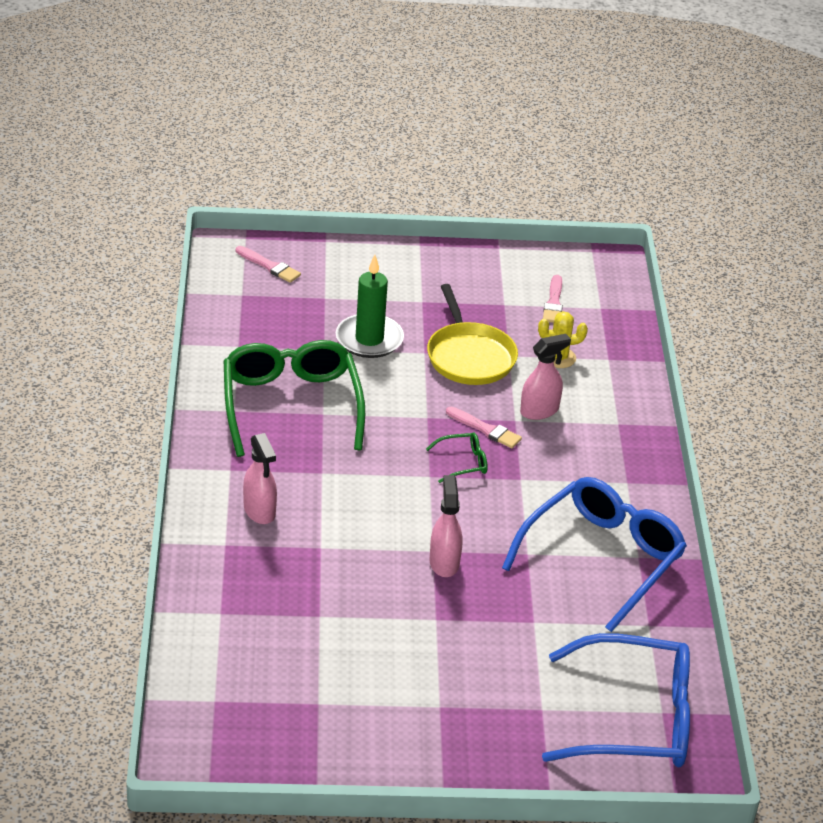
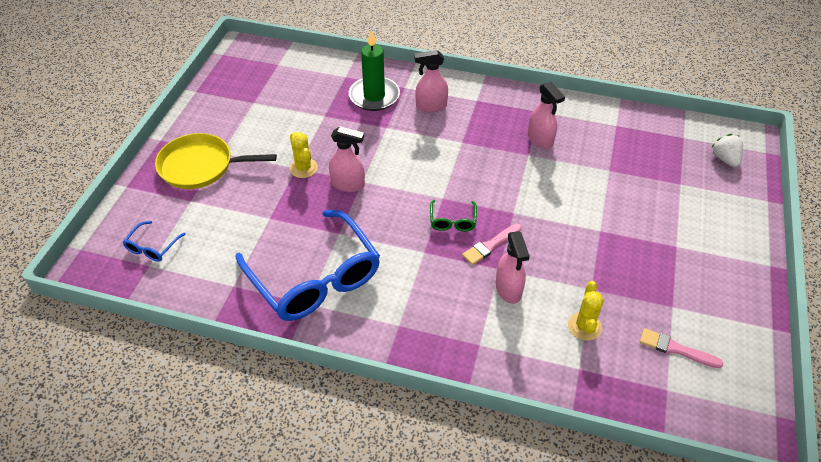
camera: 110 degrees right, 10 degrees up
(269, 266) = (725, 159): pink brush -> white strawberry
(291, 406) = (540, 140): green glasses -> pink spray bottle
(369, 339) = (620, 199): green candle -> green candle (374, 96)
(433, 612) = (303, 168): none -> yellow cactus
(469, 356) = (592, 259): yellow pan -> yellow pan (200, 166)
(634, 719) = (152, 247): blue glasses -> blue glasses, size x0.41

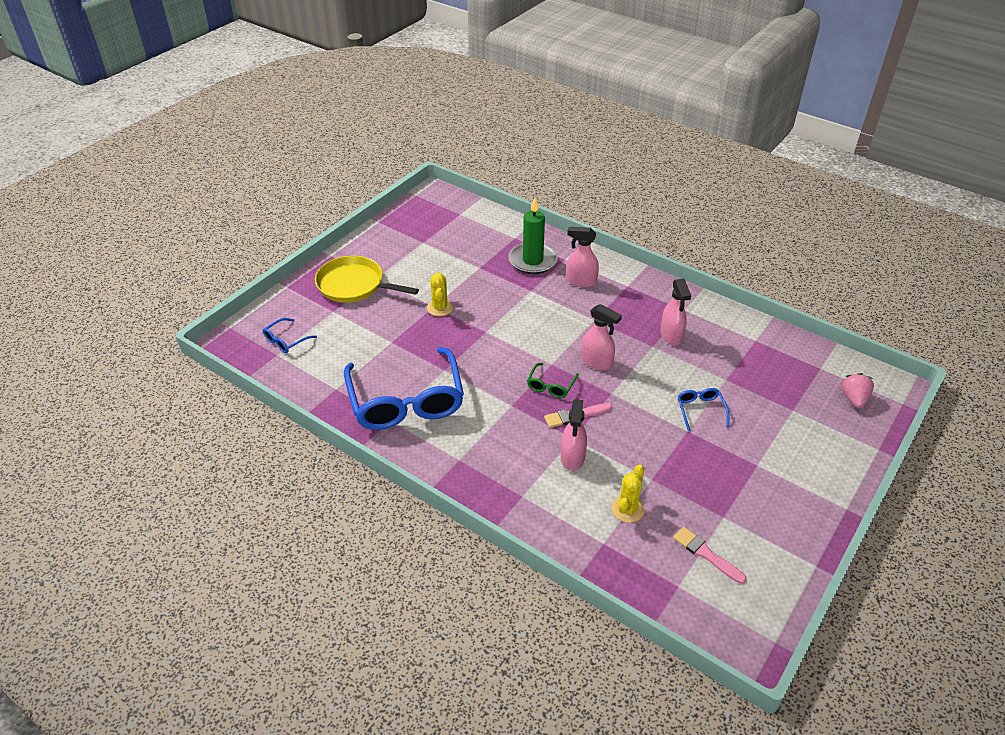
camera: 20 degrees right, 5 degrees down
(348, 184) = (472, 331): pink spray bottle -> pink spray bottle (597, 362)
(602, 207) = (700, 410): none -> blue glasses
(725, 159) = (854, 399): white strawberry -> pink strawberry

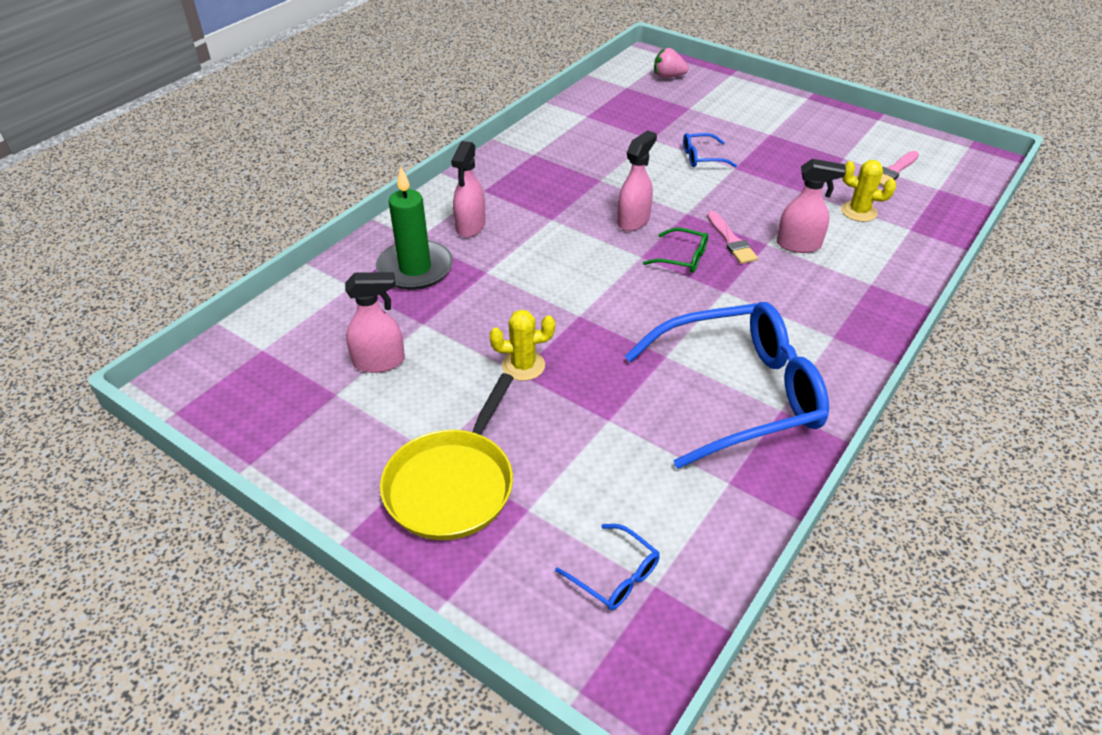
camera: 90 degrees left, 0 degrees up
(671, 335) = (581, 166): pink spray bottle -> pink spray bottle (379, 362)

